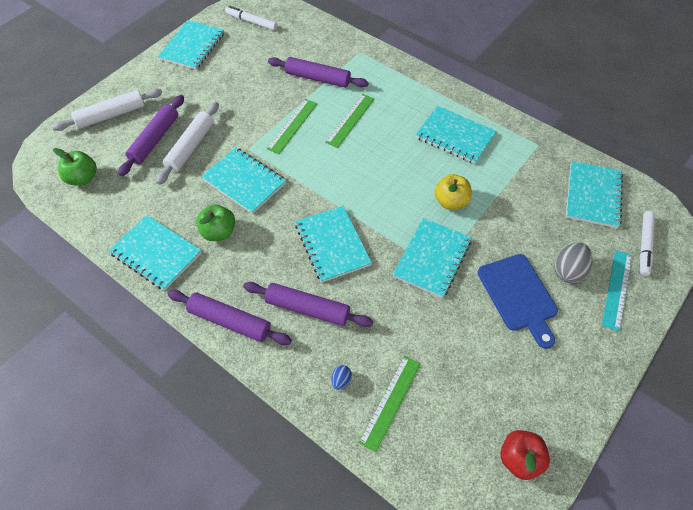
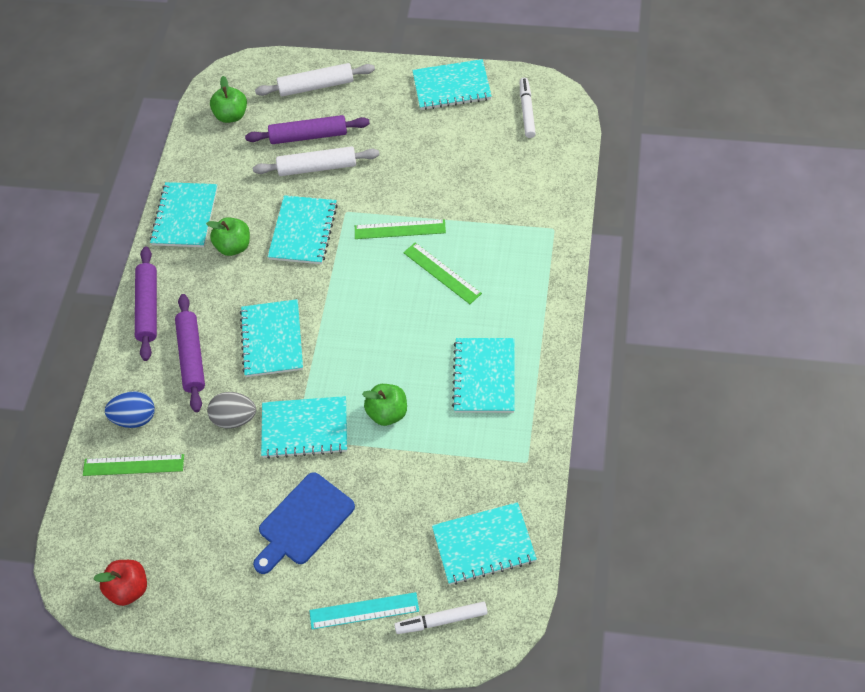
camera: 65 degrees right, 0 degrees up
(111, 115) = (316, 86): white rolling pin -> white rolling pin turned 45 degrees counterclockwise
(317, 78) = (483, 213): purple rolling pin -> none
(332, 244) = (272, 339): turquoise notebook -> turquoise notebook turned 45 degrees counterclockwise
(341, 380) = (135, 418): blue egg -> blue egg, size x1.92
(350, 120) = (442, 273): green ruler -> green ruler turned 45 degrees clockwise
(451, 202) = (387, 413): yellow apple -> green apple
(568, 271) = (361, 556): grey egg -> grey egg (234, 419)

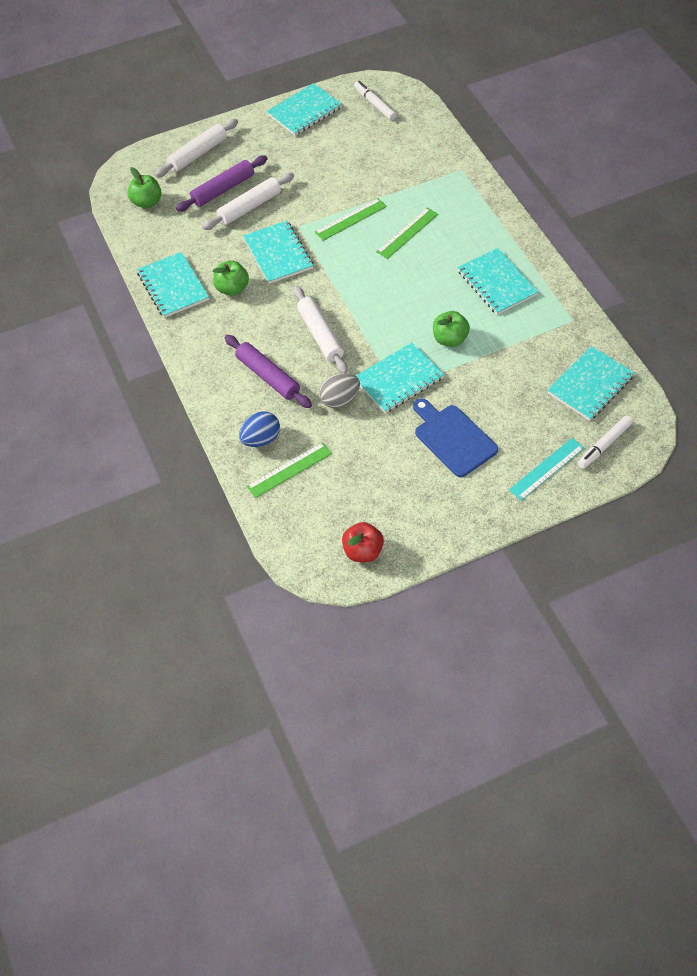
camera: 35 degrees left, 0 degrees up
(148, 308) = (201, 361): purple rolling pin -> none
(272, 339) = (320, 335): turquoise notebook -> white rolling pin
(303, 522) = (453, 438): blue cutting board -> blue cutting board turned 135 degrees clockwise
(442, 273) = (407, 233): green ruler -> green ruler turned 60 degrees counterclockwise

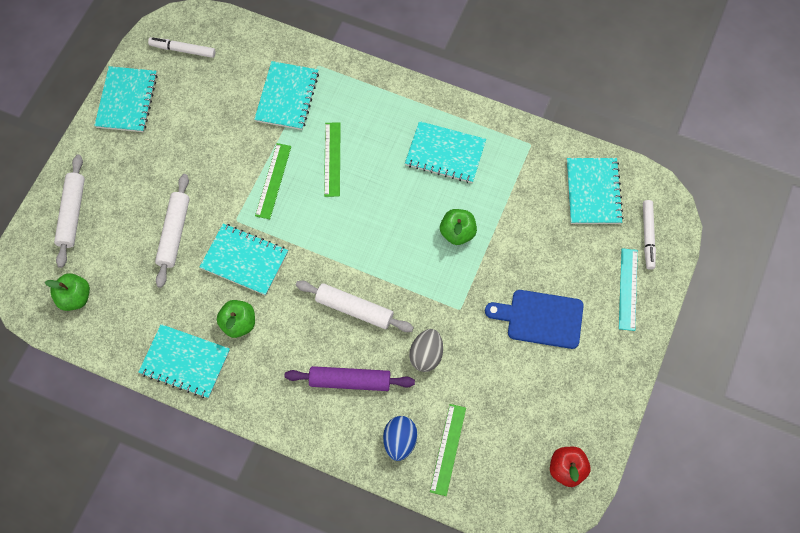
camera: 45 degrees left, 10 degrees up
(223, 189) = (132, 233): purple rolling pin -> none
(398, 379) = (453, 300): turquoise notebook -> turquoise notebook (287, 97)

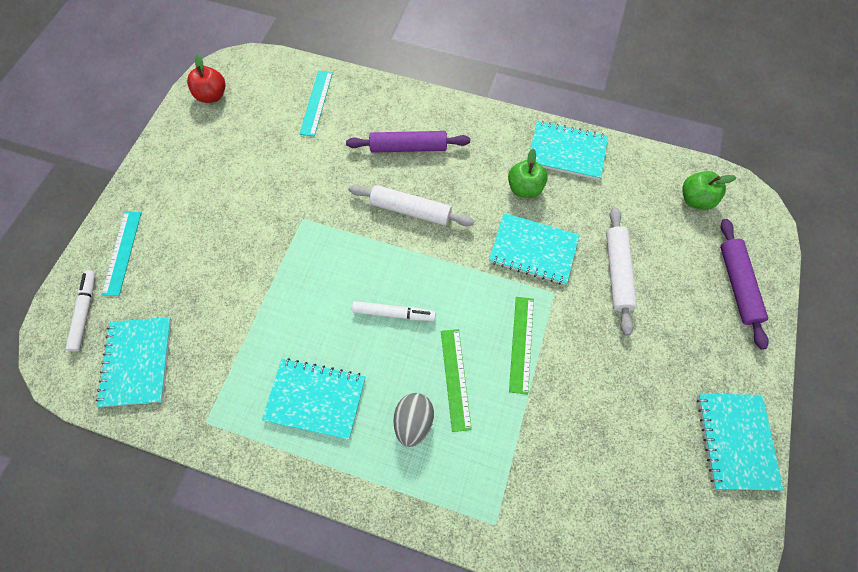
camera: 175 degrees right, 0 degrees up
(72, 214) = (737, 285): white rolling pin -> purple rolling pin
(182, 50) = (691, 533): white marker -> white marker (394, 313)
(287, 97) = (528, 466): turquoise notebook -> none
(400, 441) = (359, 105): blue egg -> none
(426, 355) = (336, 174): grey egg -> grey egg (413, 421)
(448, 449) = (316, 102): green ruler -> turquoise ruler
(457, 233) = (303, 298): green apple -> none
(540, 318) = (220, 216): blue cutting board -> none

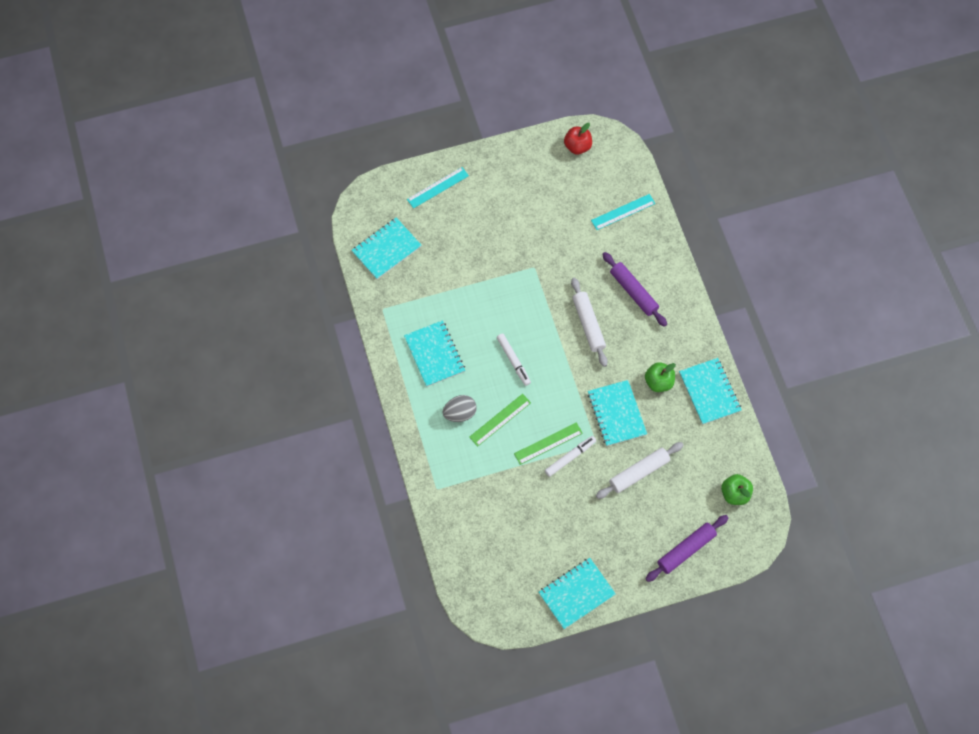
camera: 55 degrees right, 0 degrees up
(85, 312) = (391, 199): white marker -> white marker (570, 457)

